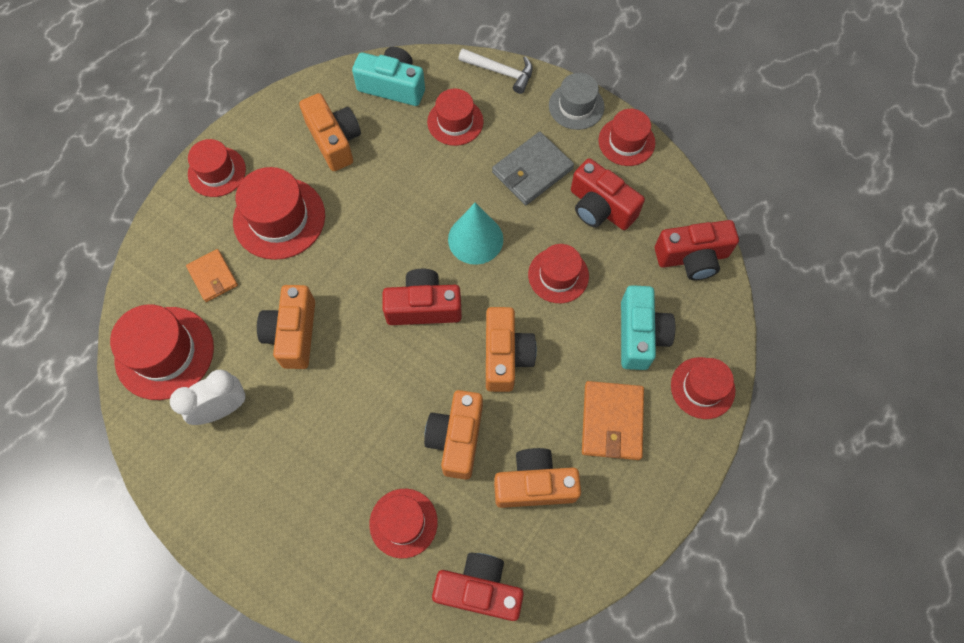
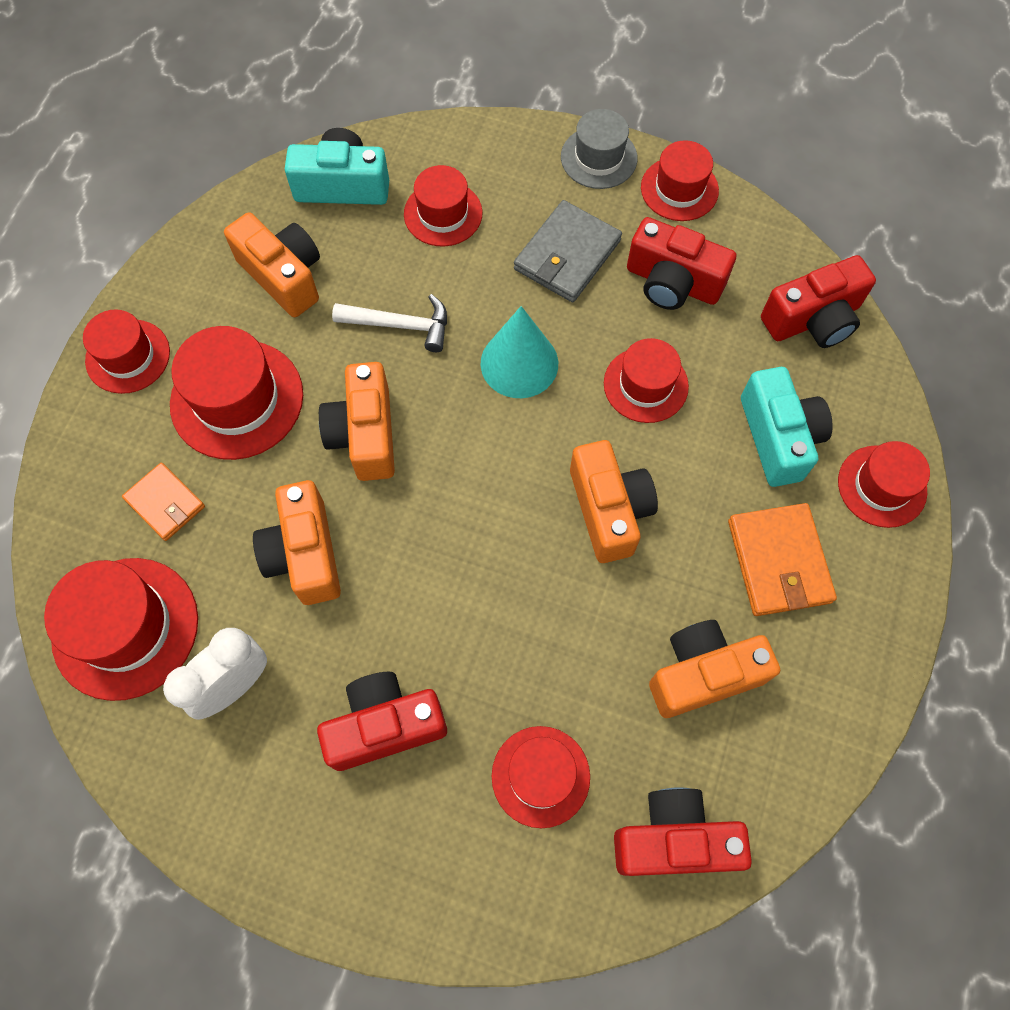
camera: 15 degrees left, 0 degrees up
(423, 307) = (477, 472): red camera -> red camera (385, 725)
(457, 438) = (578, 639): orange camera -> orange camera (365, 434)
(500, 72) = (484, 135): white hammer -> white hammer (400, 325)

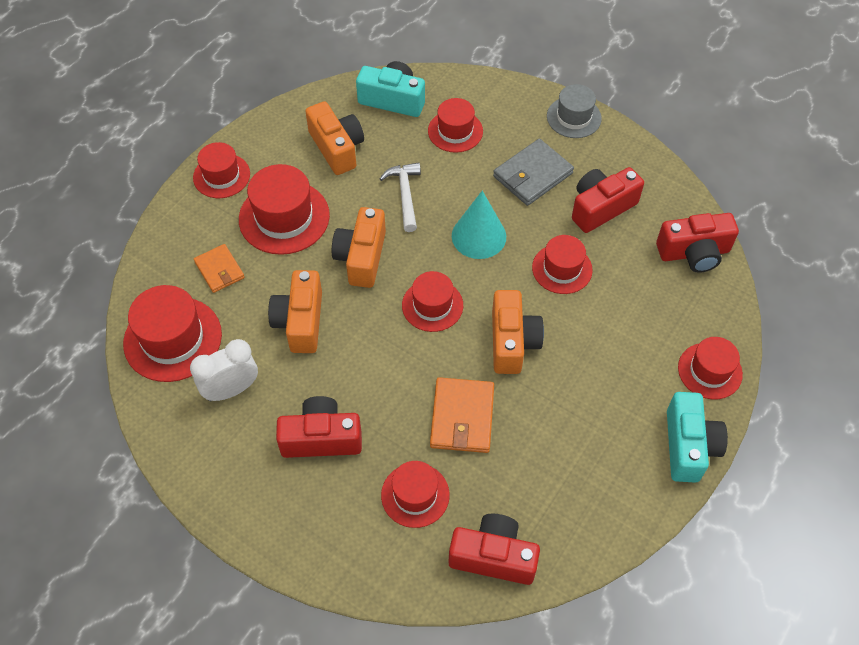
camera: 15 degrees right, 10 degrees down
(400, 325) = (405, 195): white hammer -> white hammer turned 120 degrees counterclockwise
(672, 282) = (601, 208): red camera -> red camera turned 105 degrees clockwise
(679, 189) = (624, 149): red hat -> red hat (432, 305)
(703, 674) = (545, 459): orange camera -> none
(778, 437) = (645, 323): turquoise camera -> turquoise camera (688, 446)
(779, 561) = (620, 402): orange wallet -> orange wallet (462, 417)

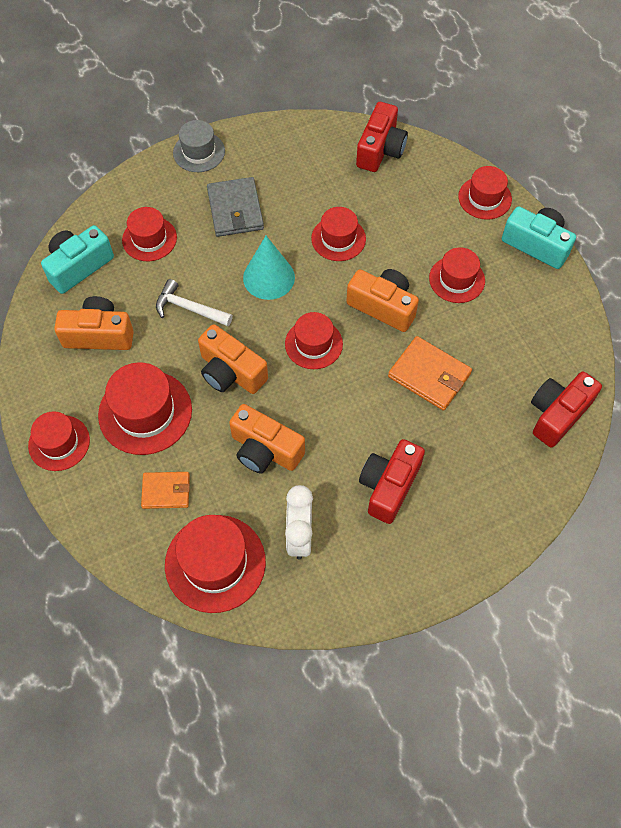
camera: 60 degrees left, 5 degrees up
(415, 495) = (478, 442): red hat -> red hat (457, 279)
(601, 208) = (299, 183): red camera -> none

